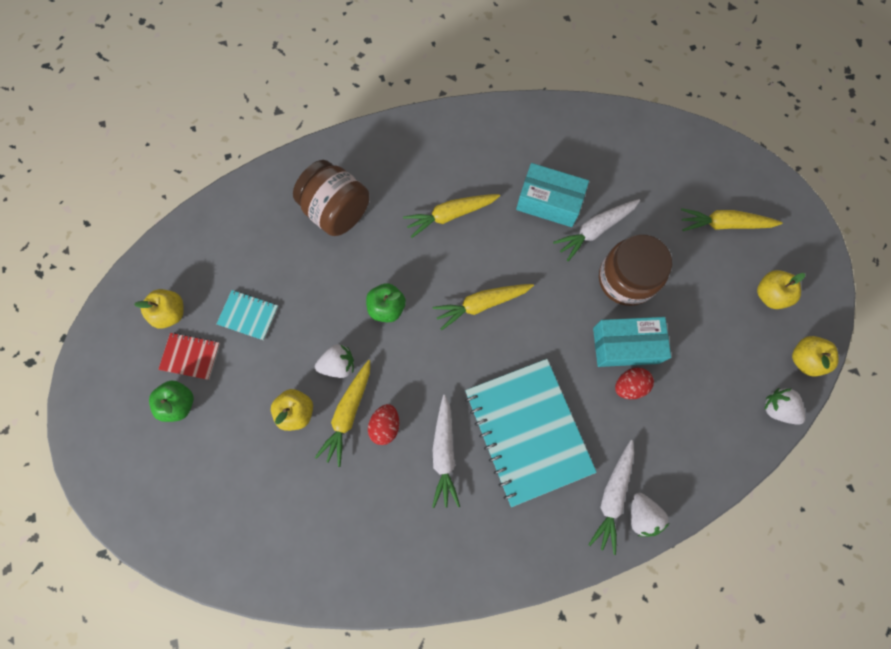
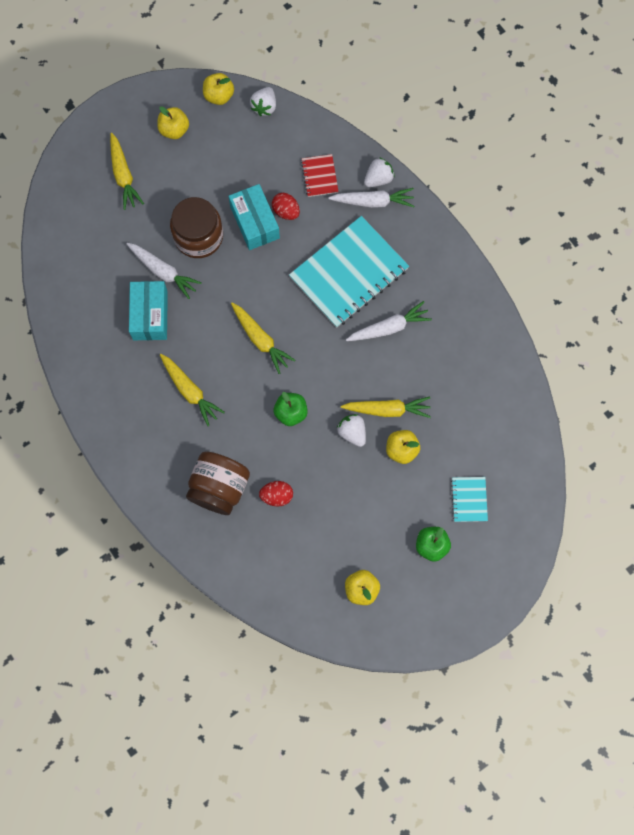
camera: 110 degrees left, 0 degrees up
(190, 356) = (391, 554): red notebook -> red notebook (319, 176)
(248, 315) = (339, 522): turquoise notebook -> turquoise notebook (469, 499)
(385, 426) = (386, 378): red egg -> red egg (277, 496)

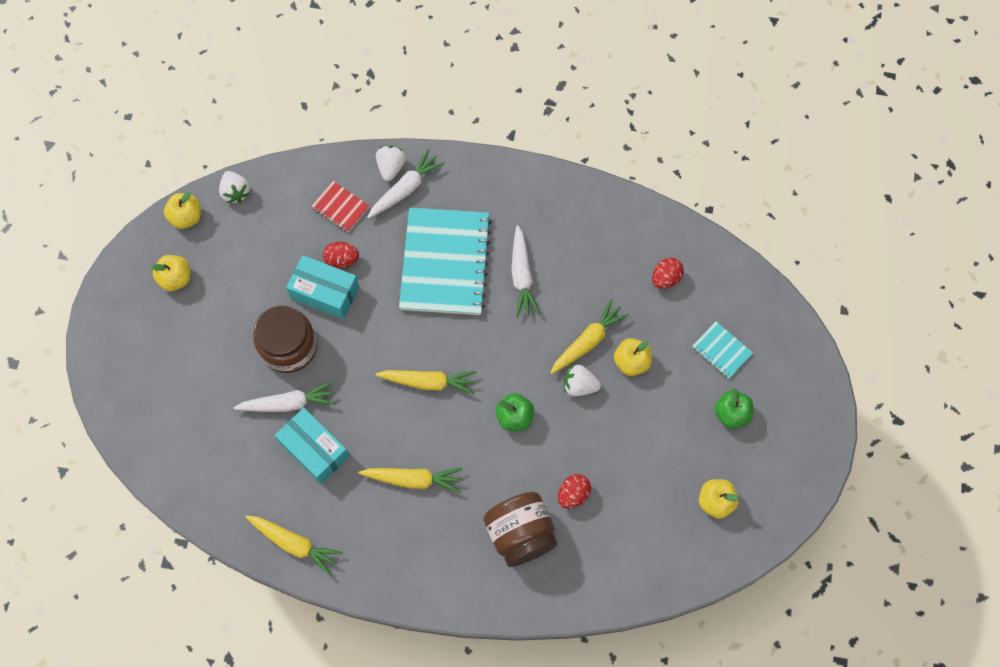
camera: 45 degrees left, 5 degrees down
(123, 175) = (170, 355): yellow carrot -> yellow carrot (294, 544)
(389, 327) = (522, 276): white carrot -> white carrot turned 150 degrees clockwise
(482, 418) = (665, 278): none -> red egg

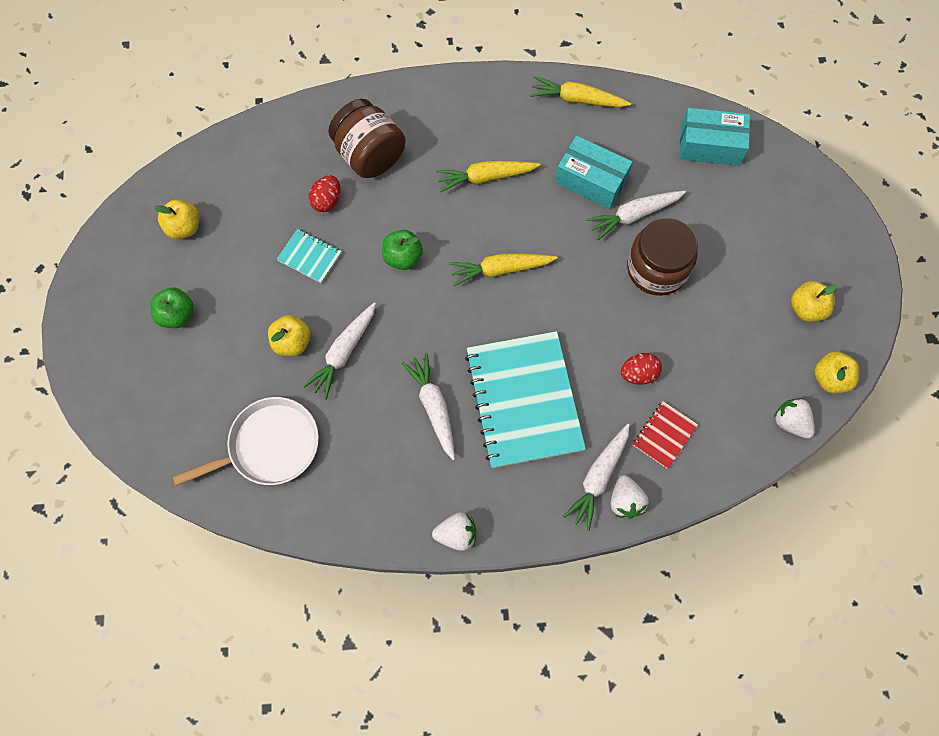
camera: 165 degrees right, 0 degrees up
(325, 292) = (642, 334): turquoise box -> turquoise box (710, 145)
(340, 207) = (664, 435): red notebook -> red notebook turned 75 degrees counterclockwise
(579, 385) = (343, 304): white strawberry -> white strawberry (456, 534)
(588, 341) = (343, 353): yellow carrot -> white carrot
(665, 278) = (269, 446): red egg -> white pan
(722, 350) = (194, 379): turquoise notebook -> turquoise notebook (309, 257)

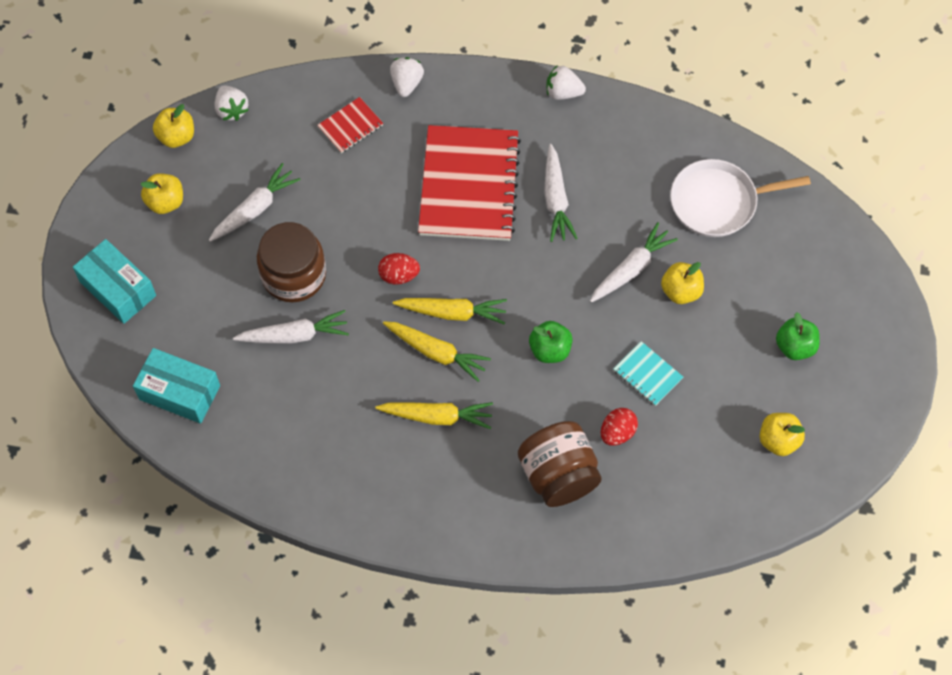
camera: 165 degrees left, 5 degrees down
(524, 400) = (468, 185): turquoise notebook -> red notebook
(577, 99) = (303, 486): yellow carrot -> yellow carrot (436, 352)
(591, 180) = (324, 385): turquoise box -> turquoise box (118, 289)
(598, 478) = (423, 106): white carrot -> white carrot (255, 209)
(638, 374) = (352, 182): red egg -> red egg (399, 275)

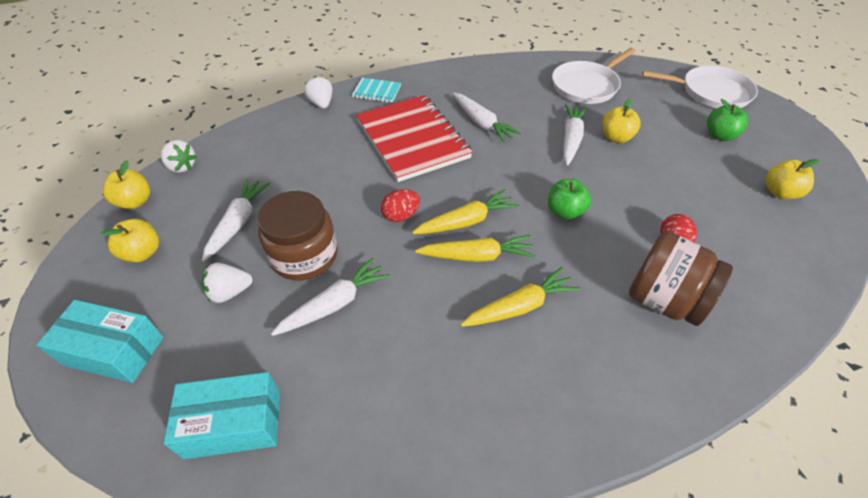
camera: 30 degrees left, 15 degrees down
(350, 126) = (293, 140): red notebook -> none
(563, 92) = (436, 72): white strawberry -> white strawberry (230, 292)
(647, 374) = (650, 194): turquoise notebook -> turquoise notebook (377, 91)
(854, 285) = (711, 92): none -> white pan

